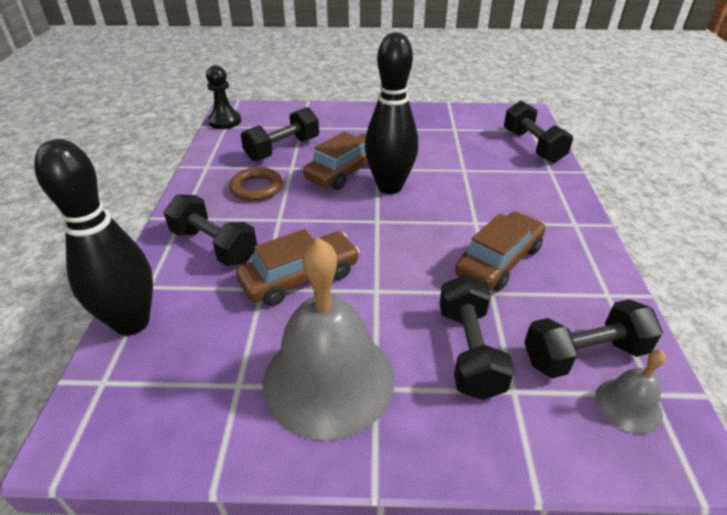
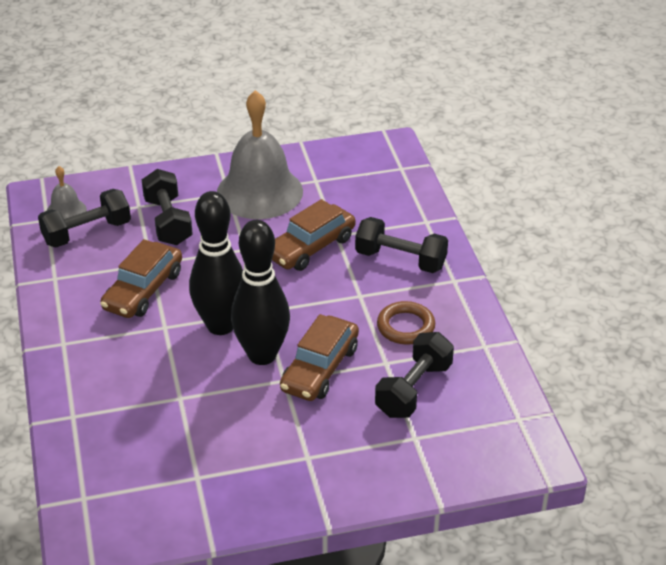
camera: 165 degrees right, 0 degrees up
(132, 322) = (414, 198): black bowling pin -> black bowling pin (220, 325)
(225, 121) = (527, 428): black pawn -> none
(532, 146) = (88, 459): black dumbbell -> none

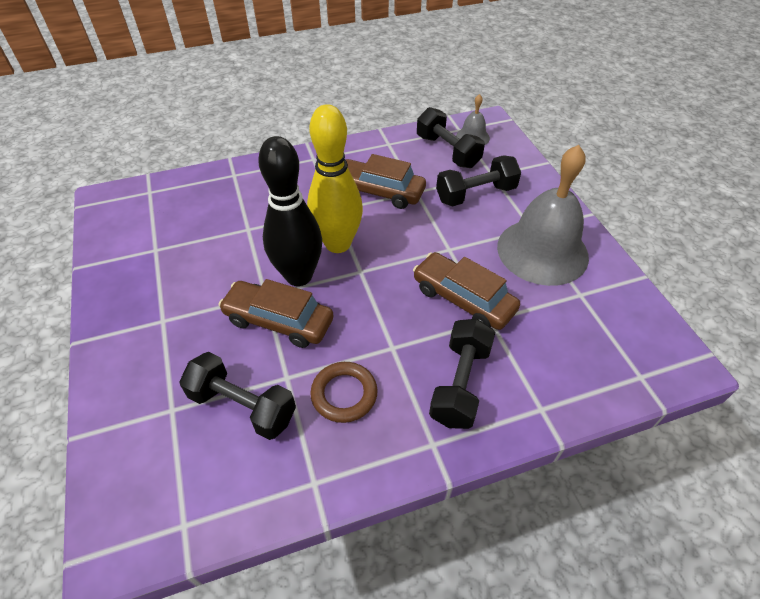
camera: 85 degrees right, 10 degrees up
(220, 325) = (338, 244): black bowling pin -> yellow bowling pin

